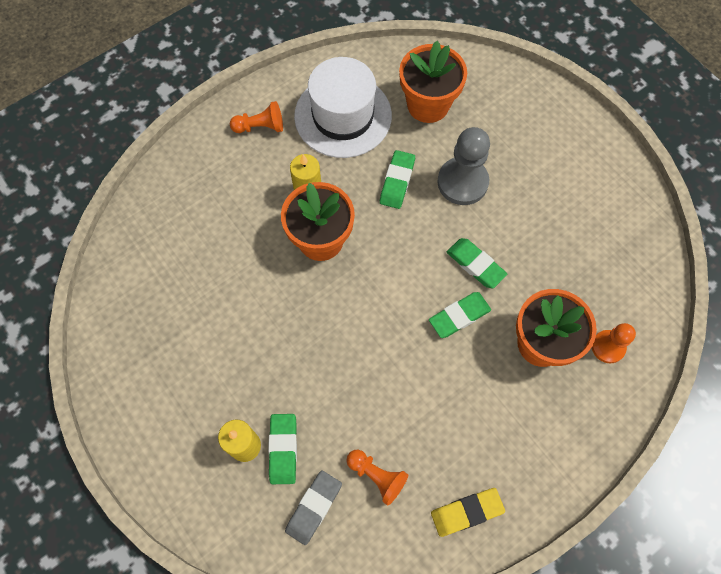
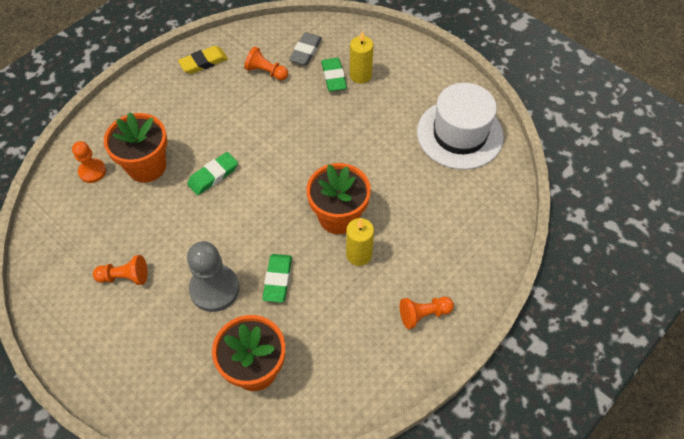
camera: 170 degrees right, 10 degrees down
(343, 116) = (343, 340): white hat -> white hat (459, 134)
(475, 265) = (200, 217): green eraser -> none
(556, 209) = (125, 277): none -> orange pawn

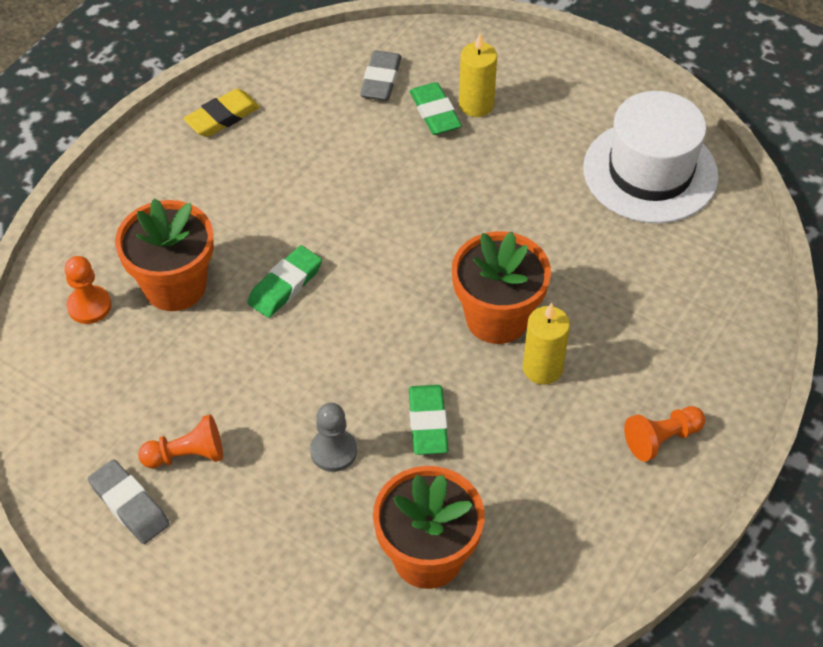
camera: 10 degrees left, 5 degrees down
(82, 304) = (129, 505): none -> grey eraser
(214, 289) = (333, 451): grey pawn -> grey pawn, size x0.60
(266, 72) = (326, 119): orange pawn -> none

